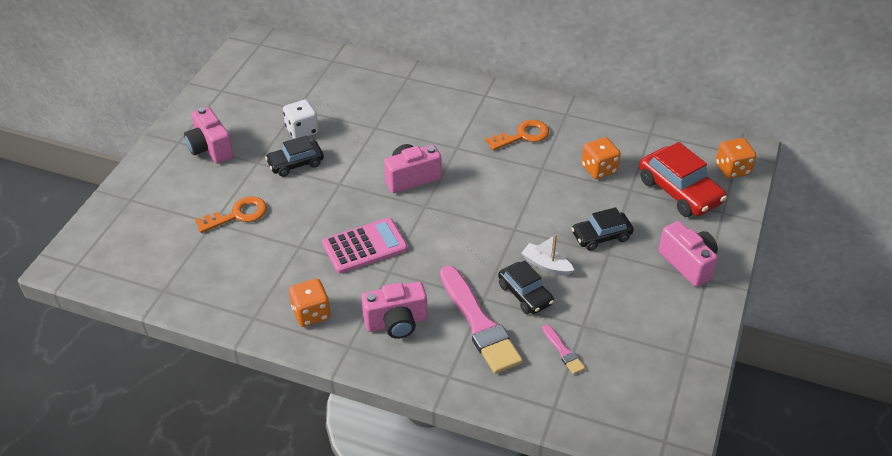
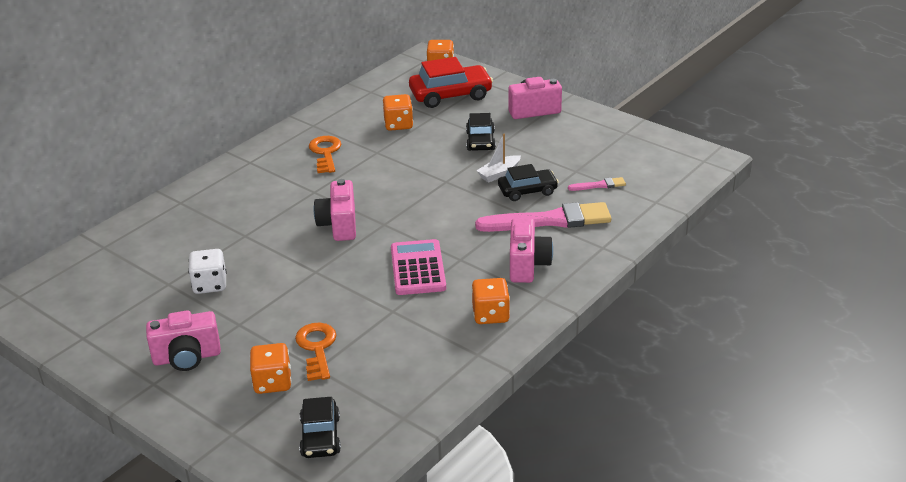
camera: 70 degrees left, 10 degrees down
(191, 203) = (272, 382): none -> orange dice
(295, 163) = (262, 296): black car -> black car (320, 436)

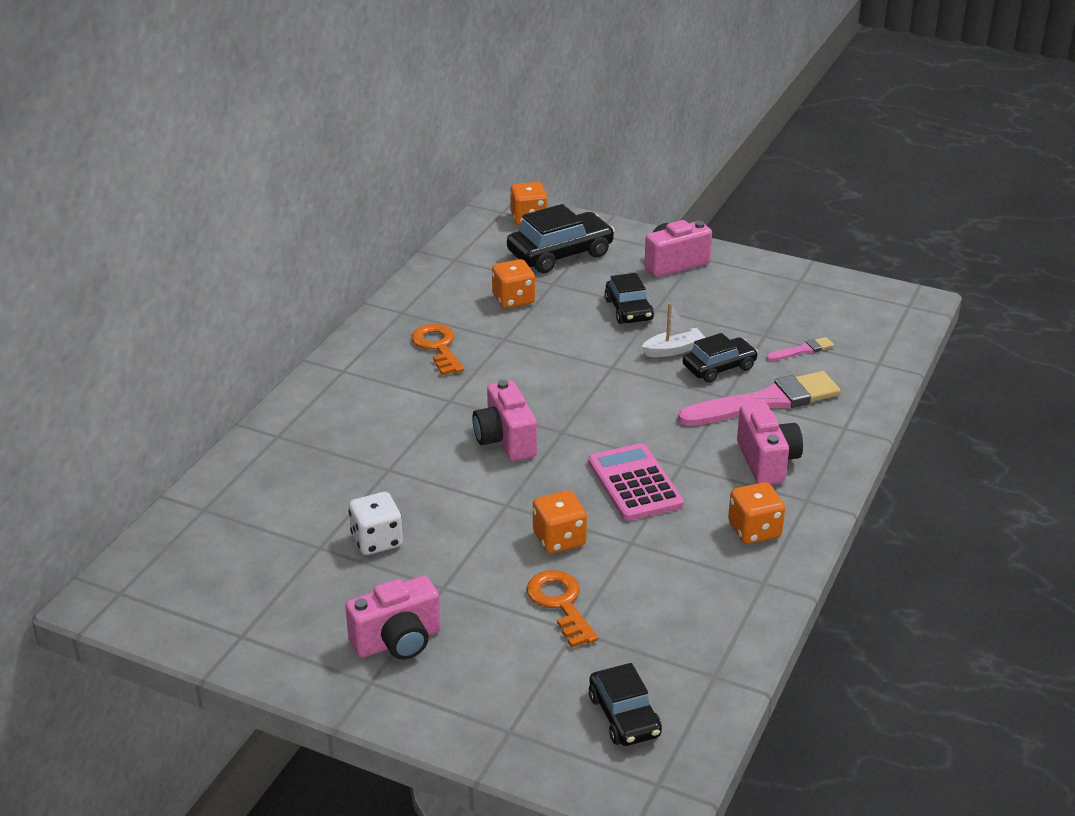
camera: 15 degrees left, 0 degrees up
(272, 382) = (527, 656): orange dice -> orange dice (559, 539)
(450, 95) = (560, 254): red car -> black car
(499, 174) = (673, 350): white boat -> white boat turned 150 degrees counterclockwise

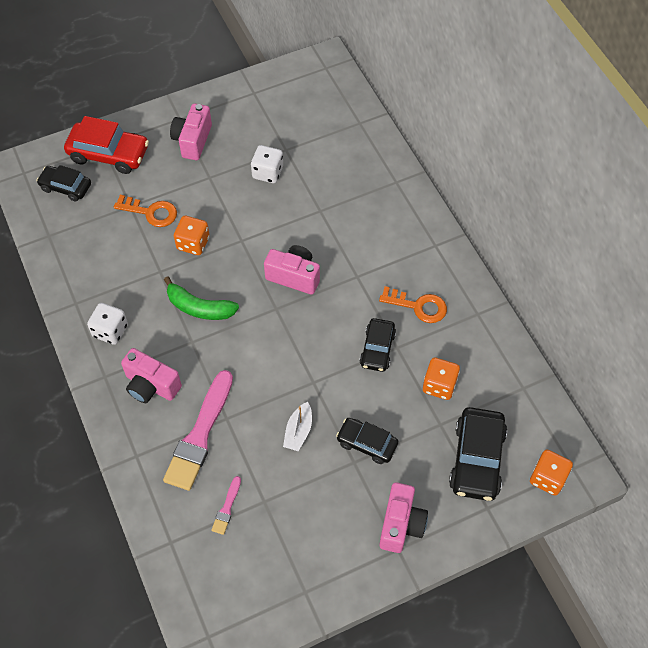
camera: 130 degrees right, 25 degrees up
(517, 712) = (109, 154): none -> red car
(634, 483) = (199, 307): pink calculator -> green banana
(719, 367) = (256, 441): black car -> black car (377, 349)
(754, 530) = (110, 331): orange dice -> white dice

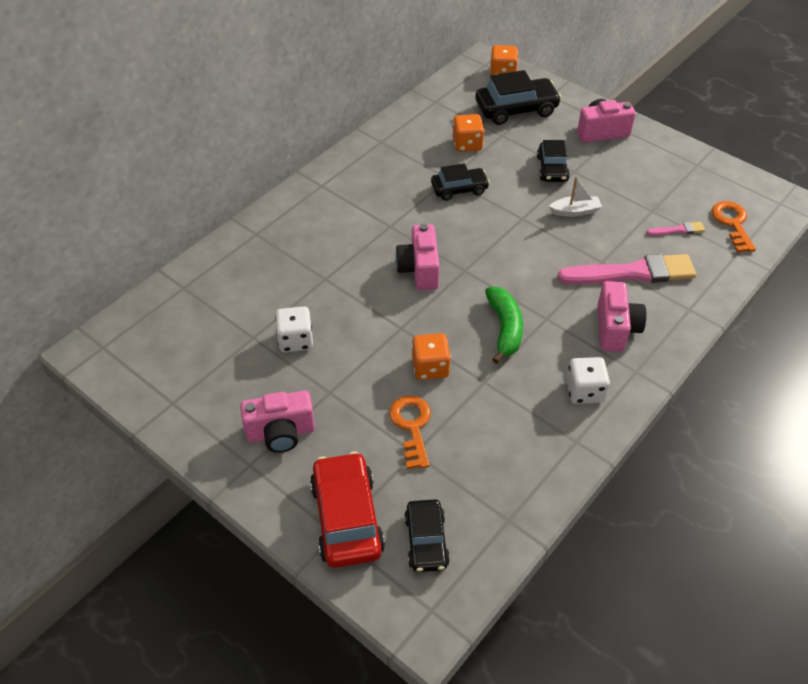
camera: 115 degrees left, 10 degrees down
(418, 306) = (397, 177): orange key -> orange key (732, 223)

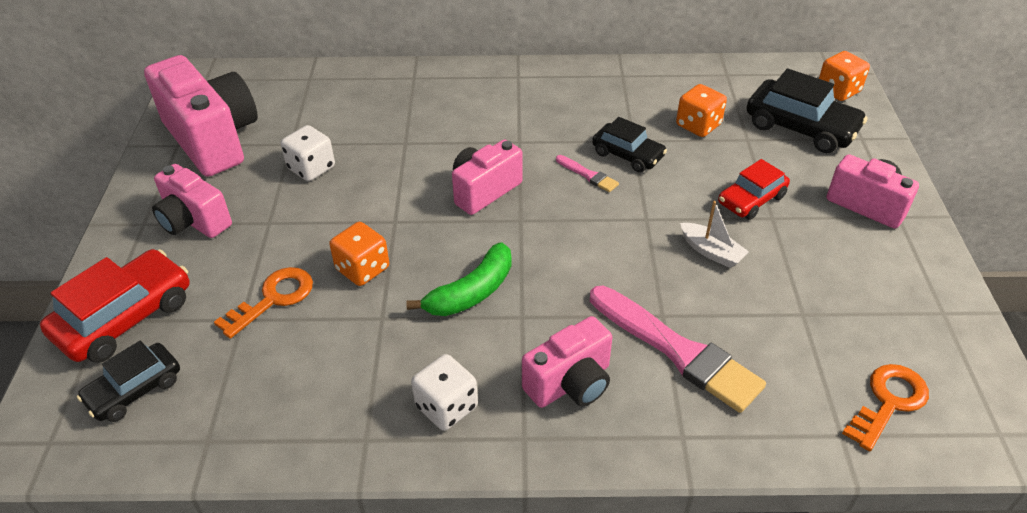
camera: 50 degrees right, 5 degrees down
(192, 378) = (213, 139): none -> pink camera
(552, 169) = (751, 200): black car -> red car
(678, 230) = (802, 354): pink brush -> pink brush (588, 175)

